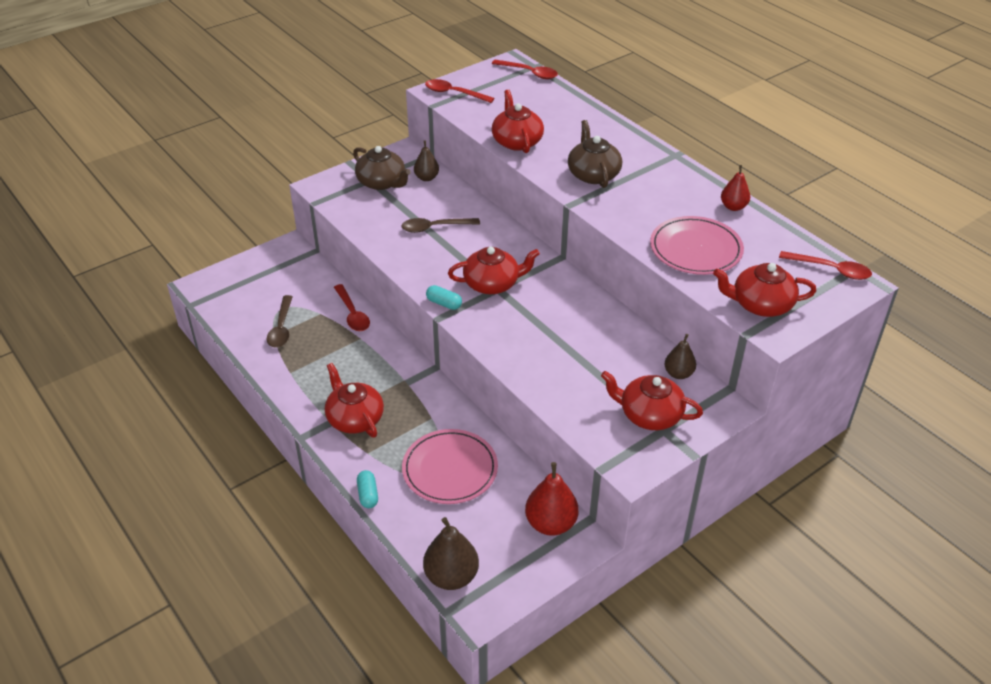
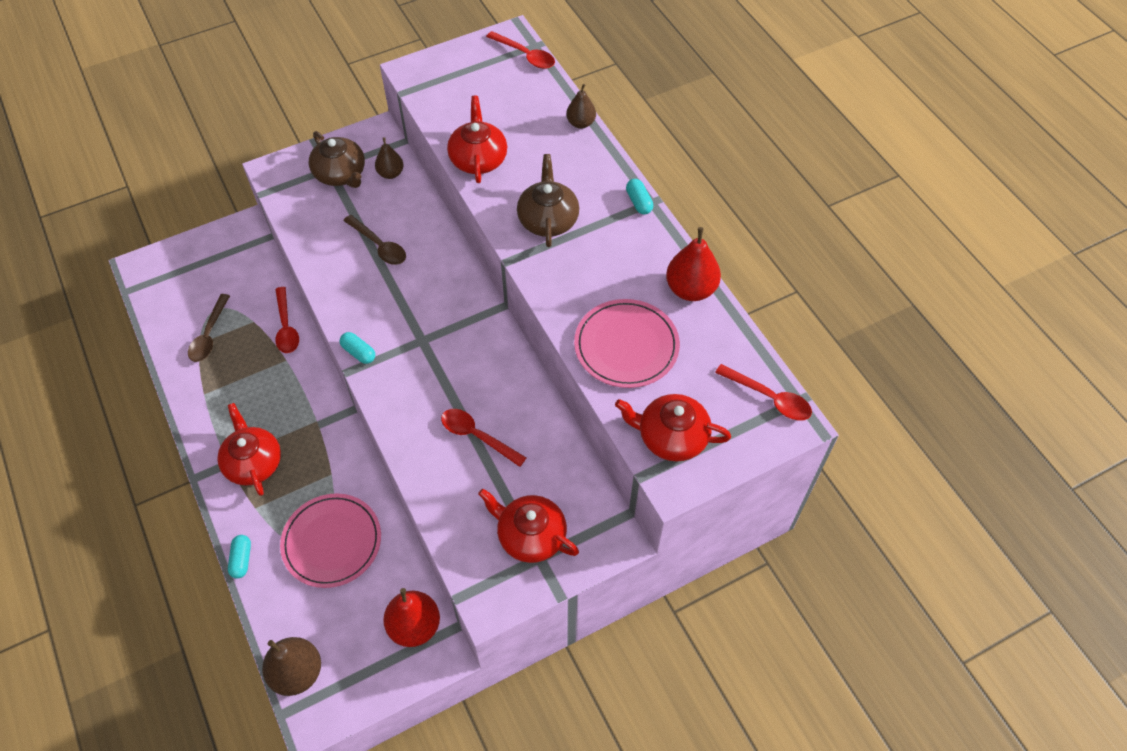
camera: 10 degrees right, 15 degrees up
(435, 228) = (379, 246): brown spoon -> brown spoon turned 135 degrees counterclockwise
(454, 93) = (430, 77): red spoon -> red spoon (477, 436)
(492, 284) = (418, 333): red teapot -> none
(665, 156) = (639, 202): none -> turquoise capsule
(678, 374) = (579, 485): brown pear -> brown pear (581, 123)
(733, 207) = (691, 289): red pear -> red pear, size x1.61

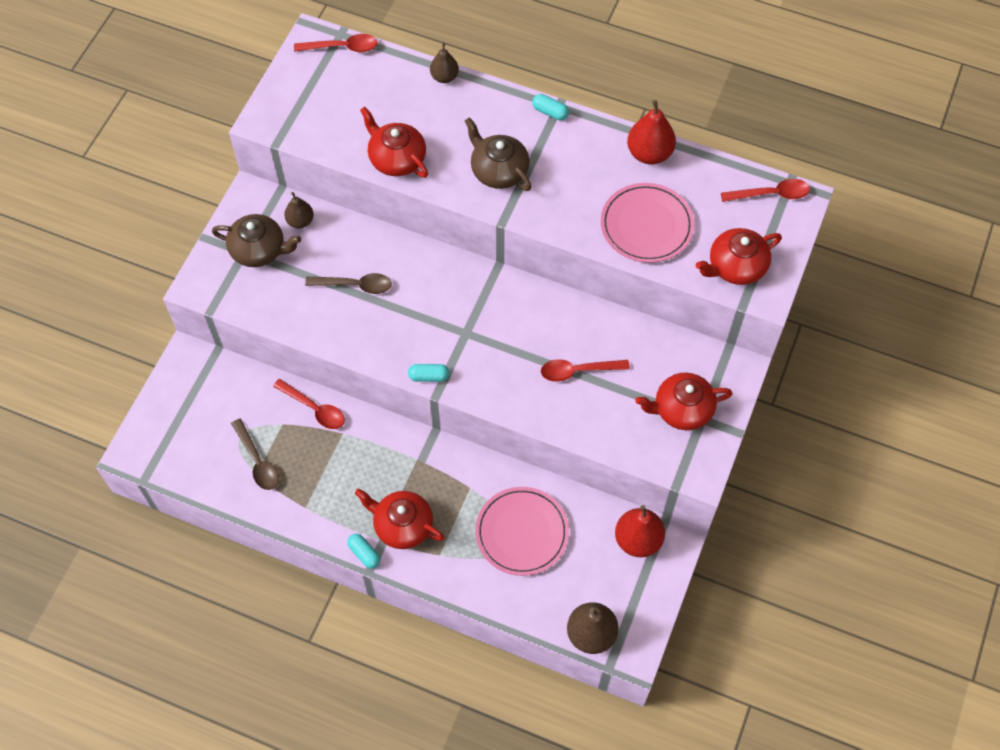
camera: 40 degrees left, 5 degrees up
(241, 560) = (470, 596): turquoise capsule -> turquoise capsule (364, 554)

